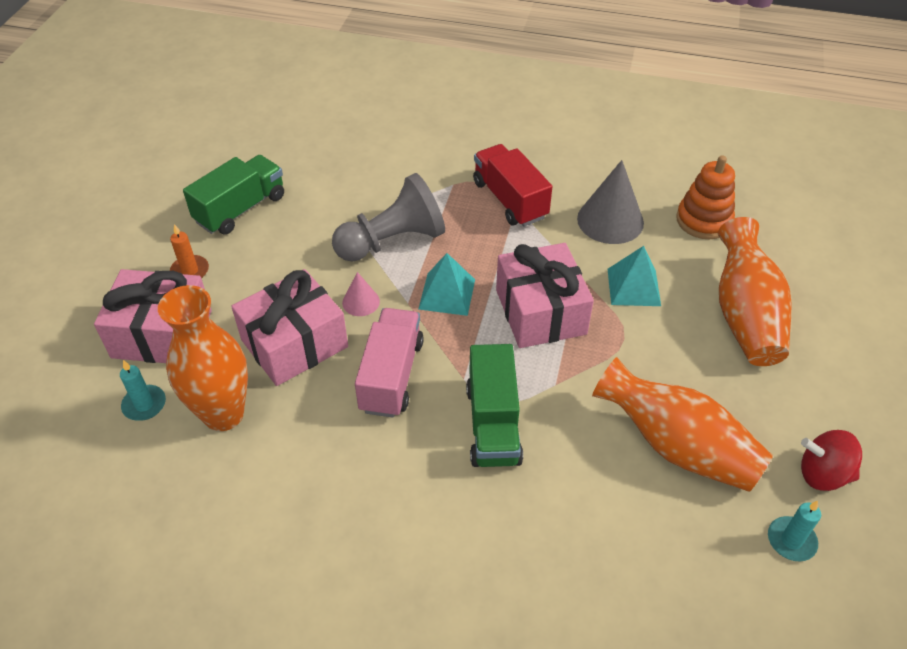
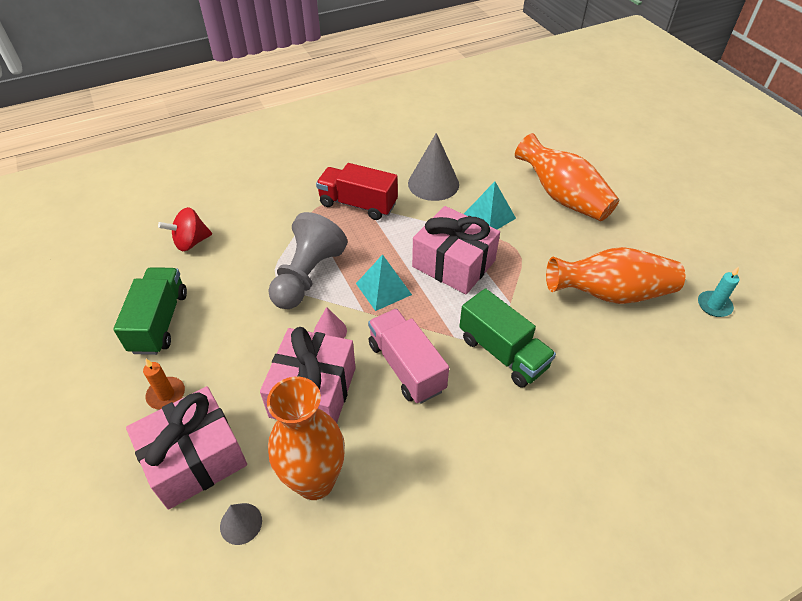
camera: 40 degrees left, 0 degrees up
(144, 404) = (241, 523): turquoise candle -> grey cone
(703, 220) = (484, 155): orange stacking toy -> none
(822, 474) = (688, 260): red spinning top -> red spinning top (191, 242)

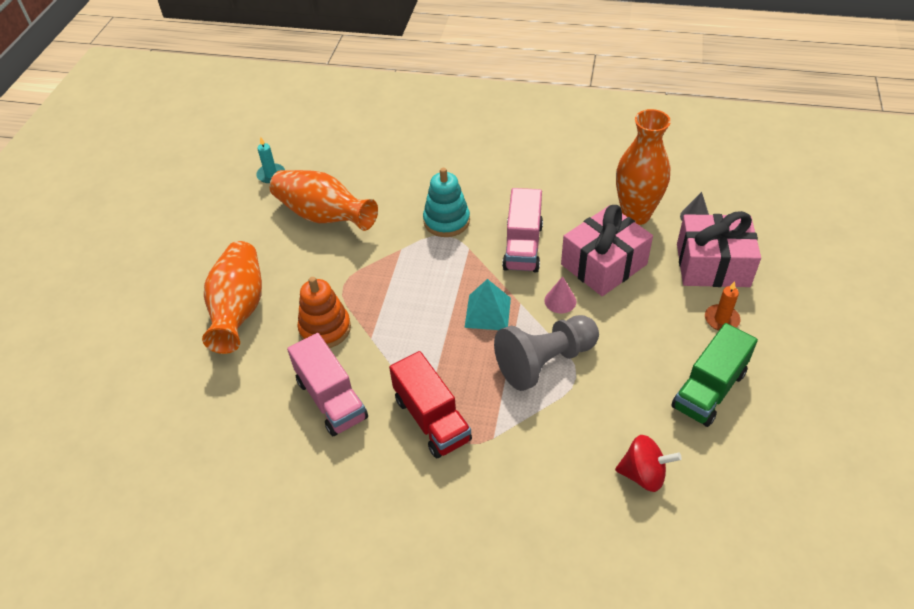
camera: 140 degrees left, 0 degrees up
(433, 184) = (331, 399): grey cone -> pink truck
(454, 263) = (408, 302): pink gift -> none
(489, 216) = (325, 328): turquoise pyramid -> orange stacking toy
(502, 352) = (446, 221): green truck -> turquoise stacking toy

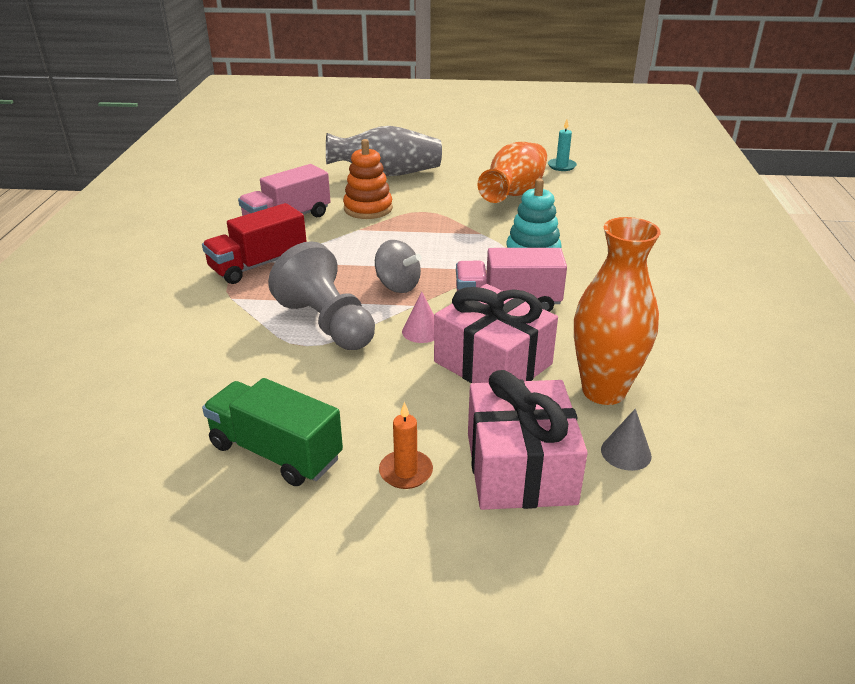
camera: 80 degrees right, 15 degrees down
(239, 309) = (387, 174): orange vase -> grey vase
(488, 312) = (397, 286): turquoise pyramid -> grey spinning top
(643, 474) = (160, 393): red spinning top -> none

